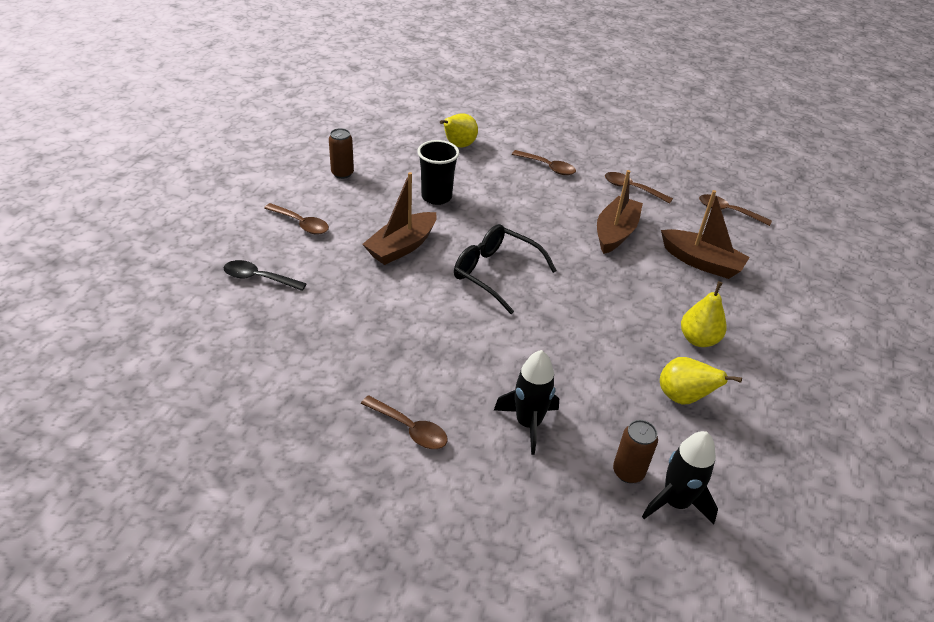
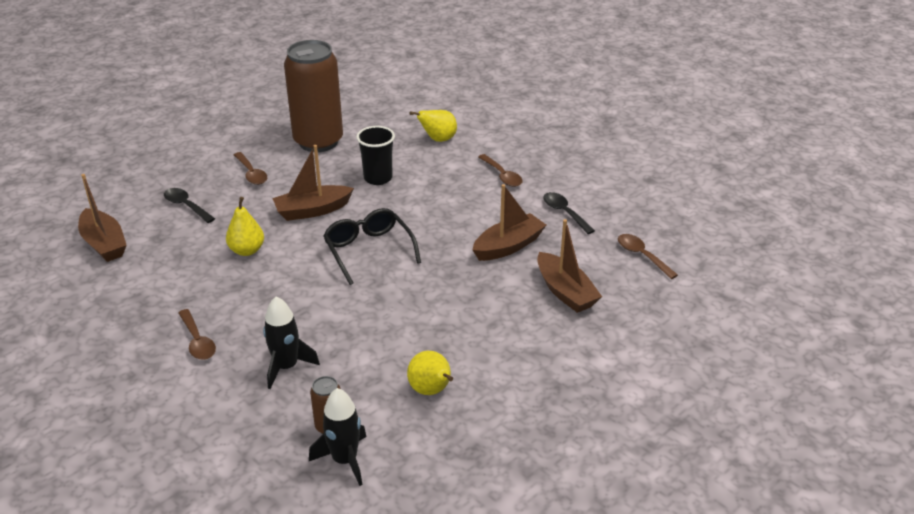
camera: 30 degrees right, 5 degrees down
(197, 349) = (104, 244): none -> brown boat
(342, 173) = (318, 141): brown can -> brown can, size x2.43
(632, 189) = (565, 213): brown spoon -> black spoon
(698, 339) = (493, 352): yellow pear -> yellow pear (247, 250)

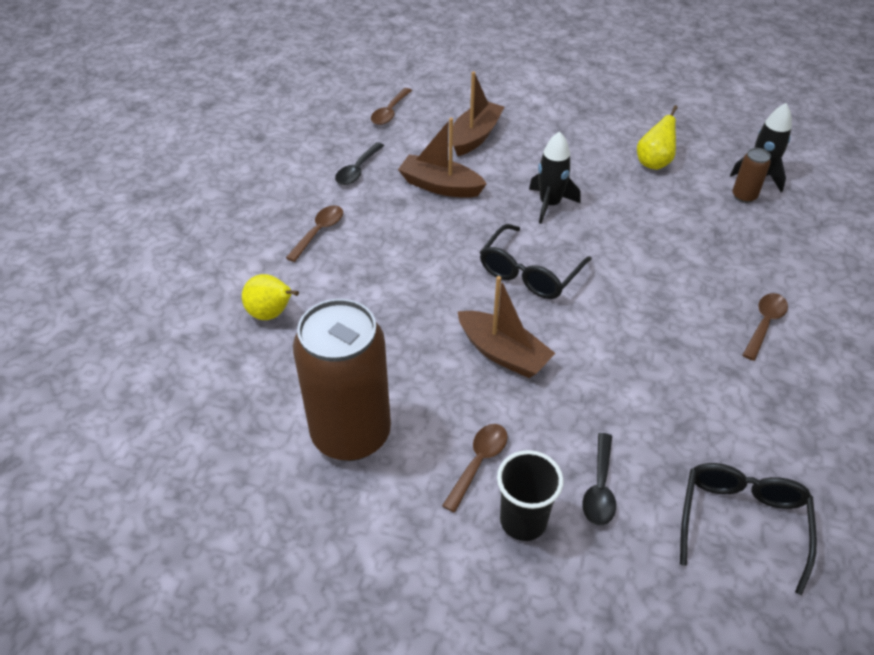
camera: 120 degrees left, 10 degrees up
(104, 244) = (741, 523): brown boat -> black glasses
(247, 250) = (618, 369): yellow pear -> none
(286, 367) = (722, 249): black rocket -> black rocket (550, 204)
(378, 178) = (395, 329): black cup -> black cup (523, 521)

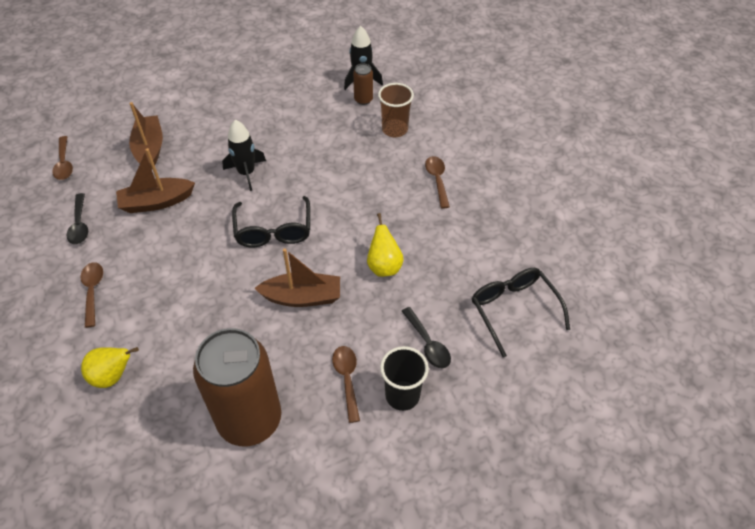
camera: 40 degrees left, 5 degrees up
(654, 162) = (290, 105): yellow pear -> yellow pear (384, 266)
(756, 244) = (395, 129): none -> brown cup

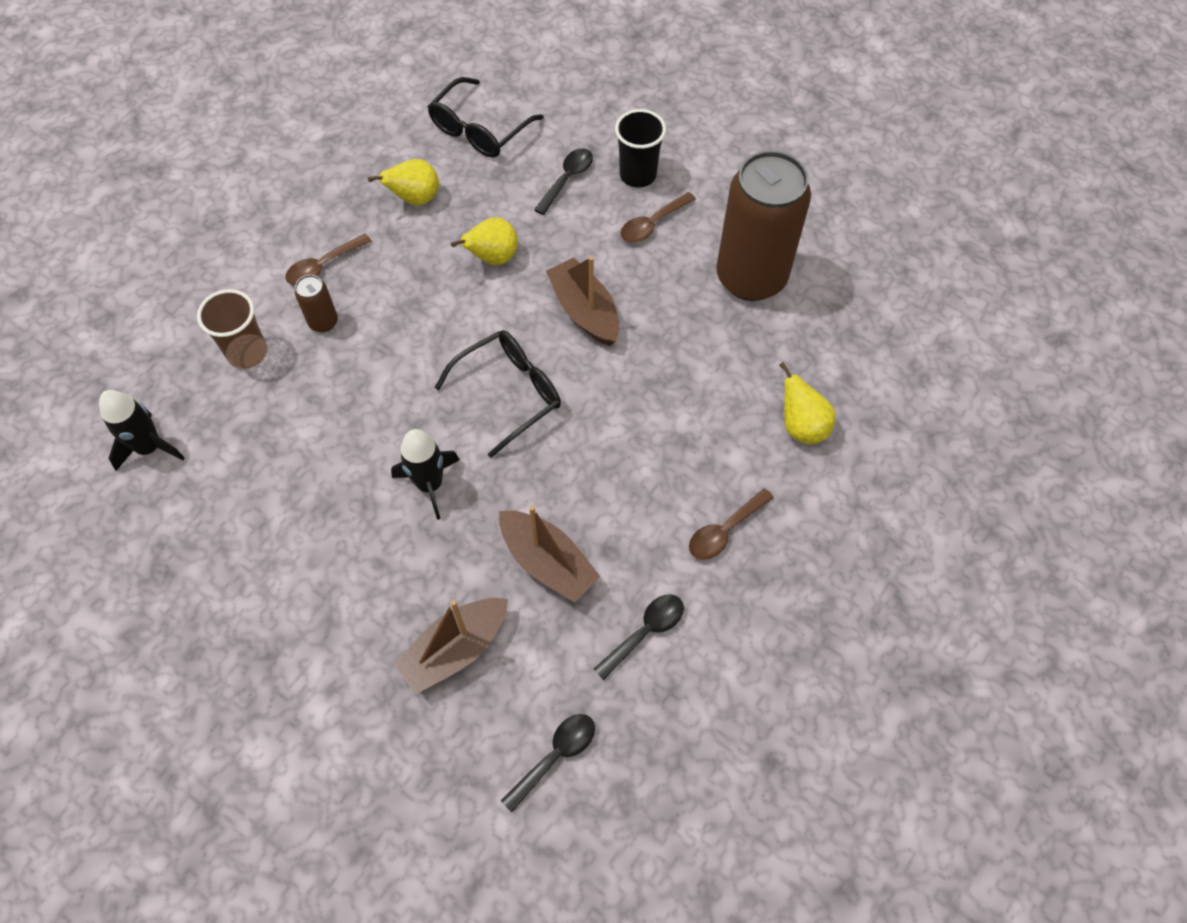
camera: 120 degrees left, 10 degrees up
(64, 163) = (555, 756): brown spoon -> black spoon
(363, 100) = (198, 422): brown can -> brown can (323, 322)
(466, 245) = (415, 199): none -> yellow pear

